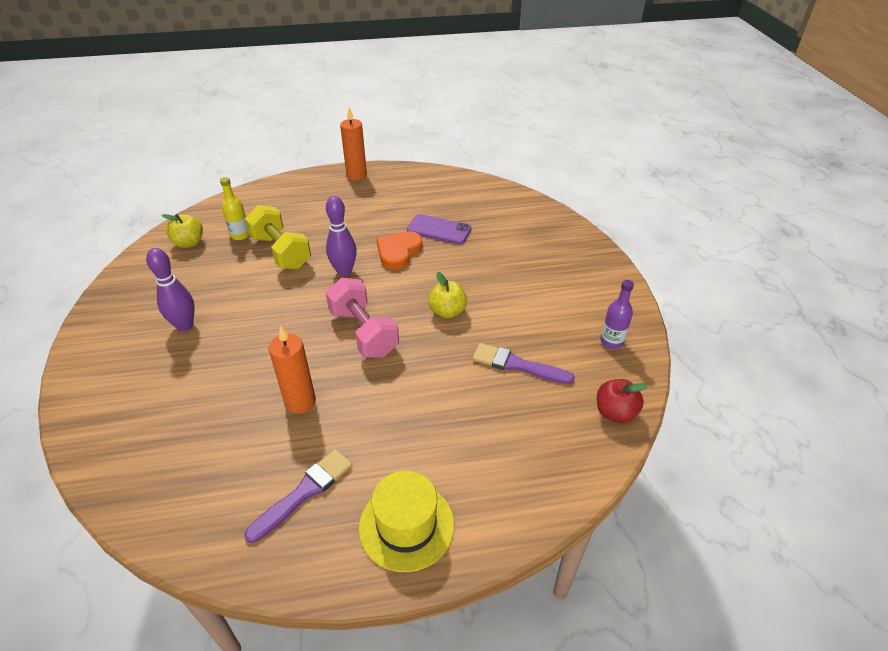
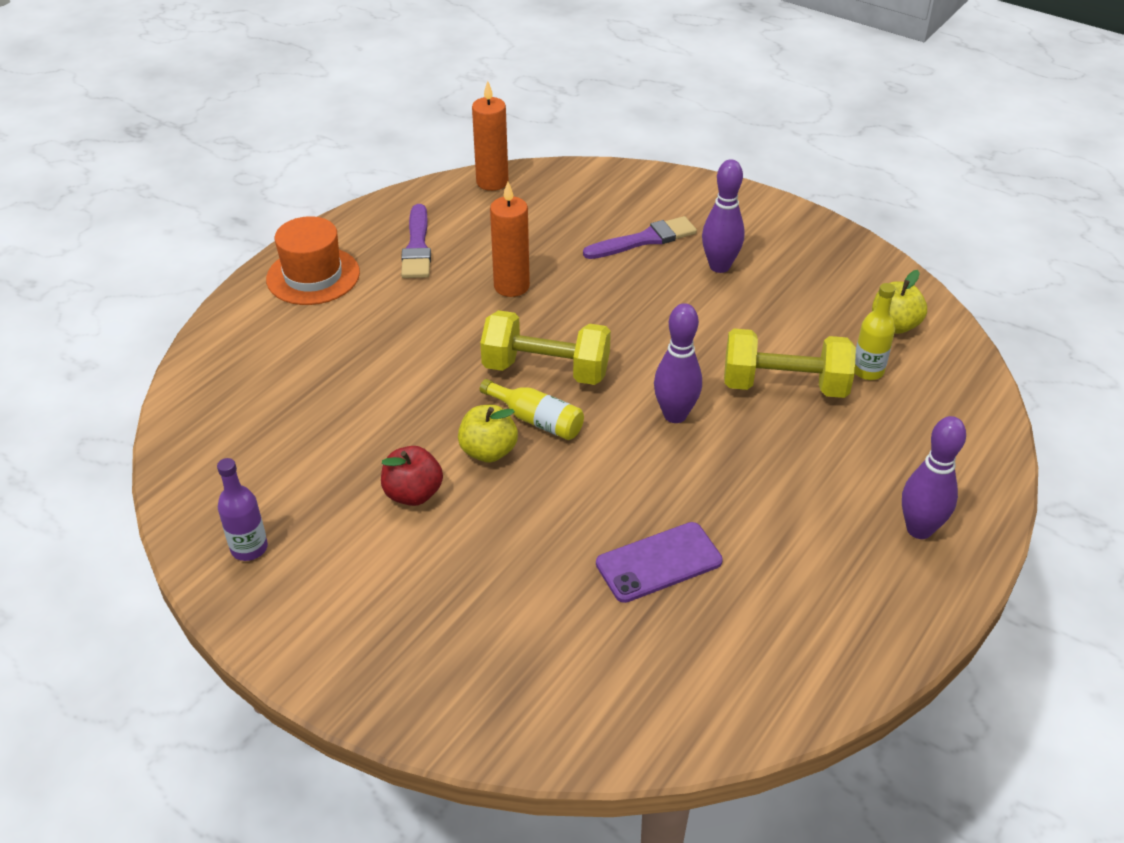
camera: 135 degrees right, 0 degrees up
(336, 186) = (919, 529): none -> purple bowling pin
(356, 175) = (935, 574): orange candle -> orange candle (492, 182)
(364, 332) = (546, 370): pink dumbbell -> yellow dumbbell
(398, 252) = (657, 486): orange heart -> none
(405, 310) = (536, 420): none -> yellow bottle
(406, 525) = (313, 276): yellow hat -> orange hat
(517, 365) = (341, 445): purple brush -> purple brush (644, 240)
(615, 413) = (191, 464): red apple -> red apple (413, 494)

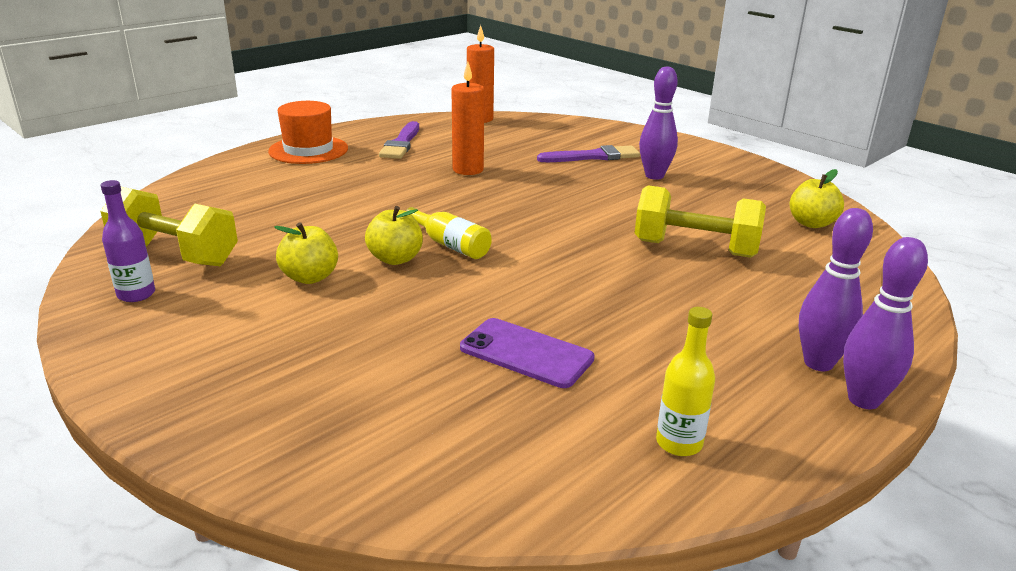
camera: 10 degrees right, 15 degrees down
(413, 494) = (310, 277): red apple -> yellow apple
(546, 370) = (474, 217): yellow dumbbell -> yellow dumbbell (175, 254)
(659, 562) = (526, 353): purple phone -> purple phone turned 45 degrees clockwise
(675, 415) = (582, 255): purple bowling pin -> purple bowling pin (863, 400)
(867, 371) = (780, 248): yellow bottle -> yellow bottle (679, 443)

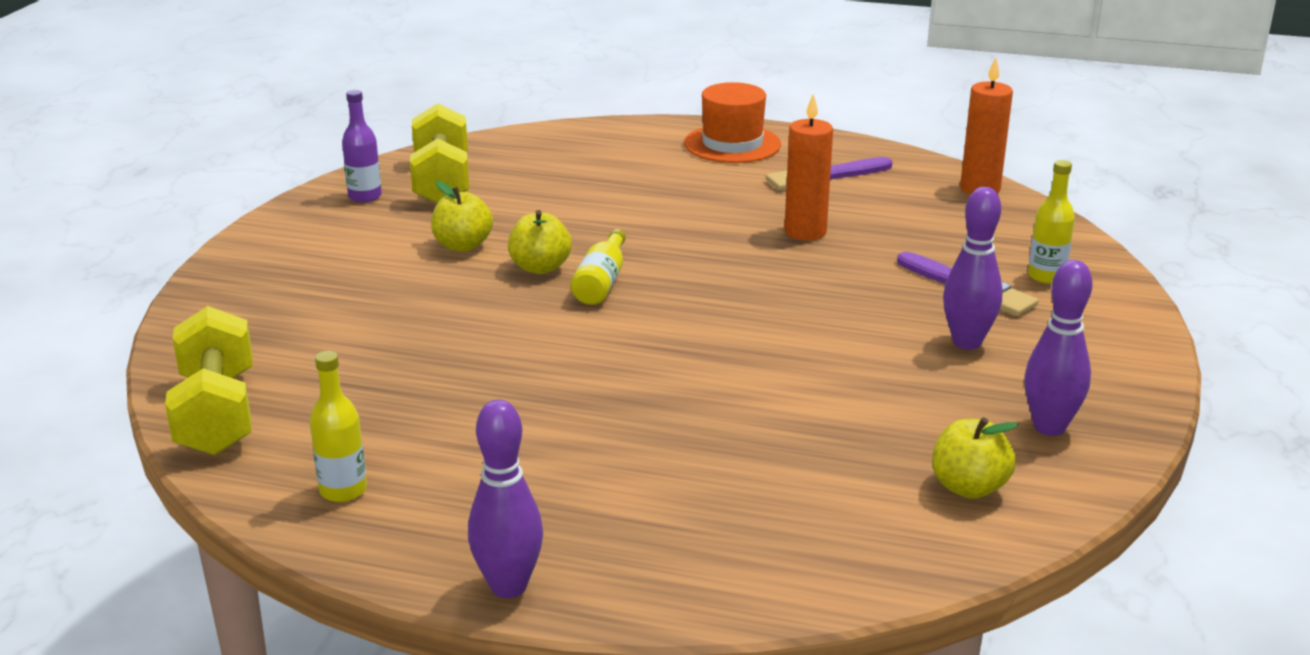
camera: 60 degrees right, 0 degrees up
(526, 353) = (428, 380): purple phone -> none
(601, 138) = (1046, 276): none -> yellow bottle
(695, 249) = (768, 417): yellow dumbbell -> yellow dumbbell (217, 414)
(818, 363) = (563, 546): purple bowling pin -> purple bowling pin (1049, 427)

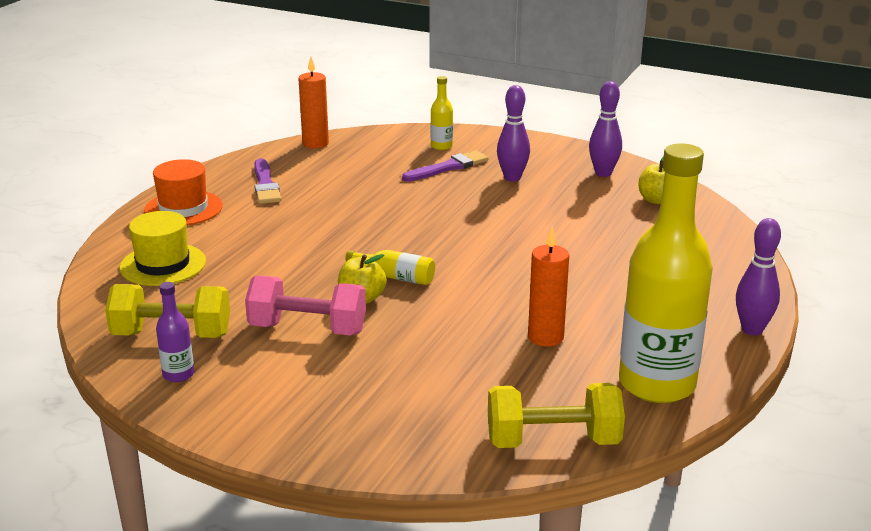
camera: 80 degrees left, 0 degrees up
(343, 490) = (657, 384): yellow bottle -> yellow bottle, size x2.42
(463, 245) = (307, 329): yellow apple -> pink dumbbell
(591, 155) = (163, 264): none -> yellow hat
(805, 232) = (350, 202): orange candle -> orange candle (545, 337)

